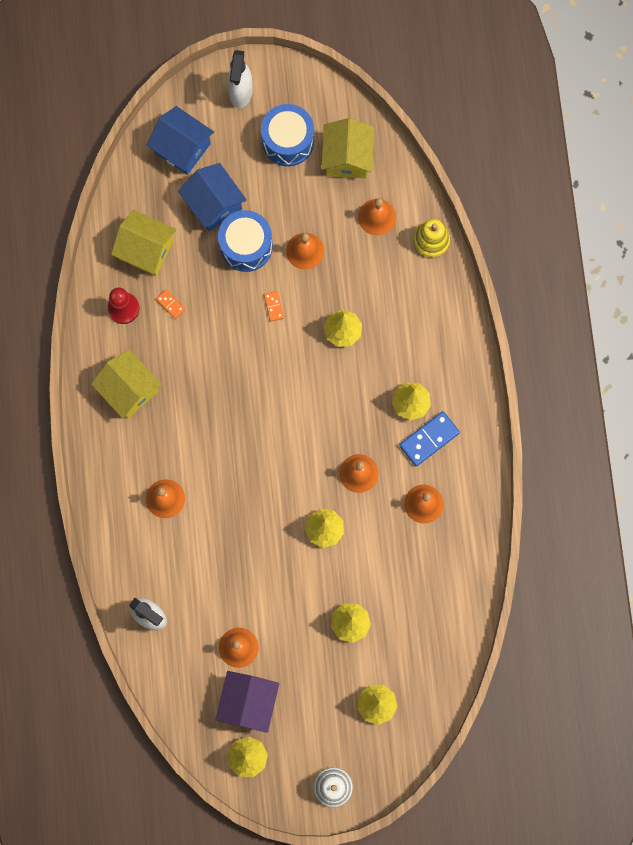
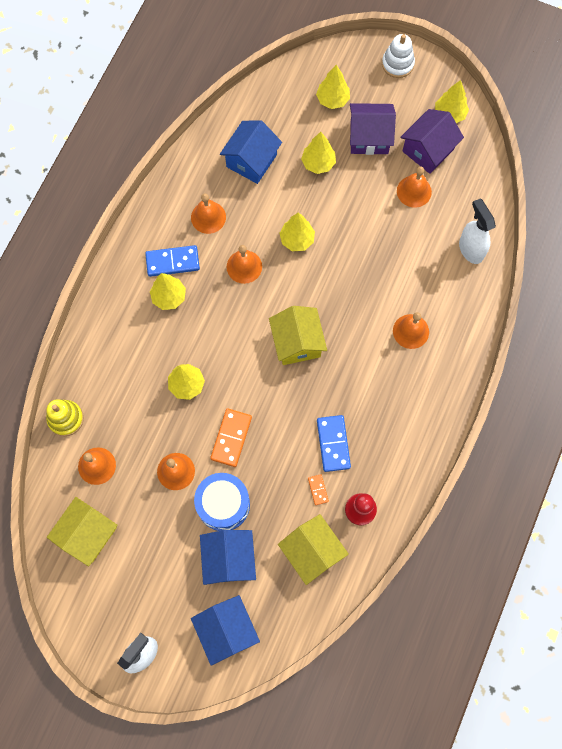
camera: 150 degrees left, 5 degrees down
(129, 390) = (393, 436): yellow house -> yellow house (297, 342)
(179, 352) = (333, 444): none -> blue domino
(274, 306) = (231, 438): orange domino -> orange domino, size x1.93
(288, 141) = (129, 580): blue drum -> none
(315, 682) = (369, 137): none -> purple house
(418, 588) = (251, 161): none -> blue house

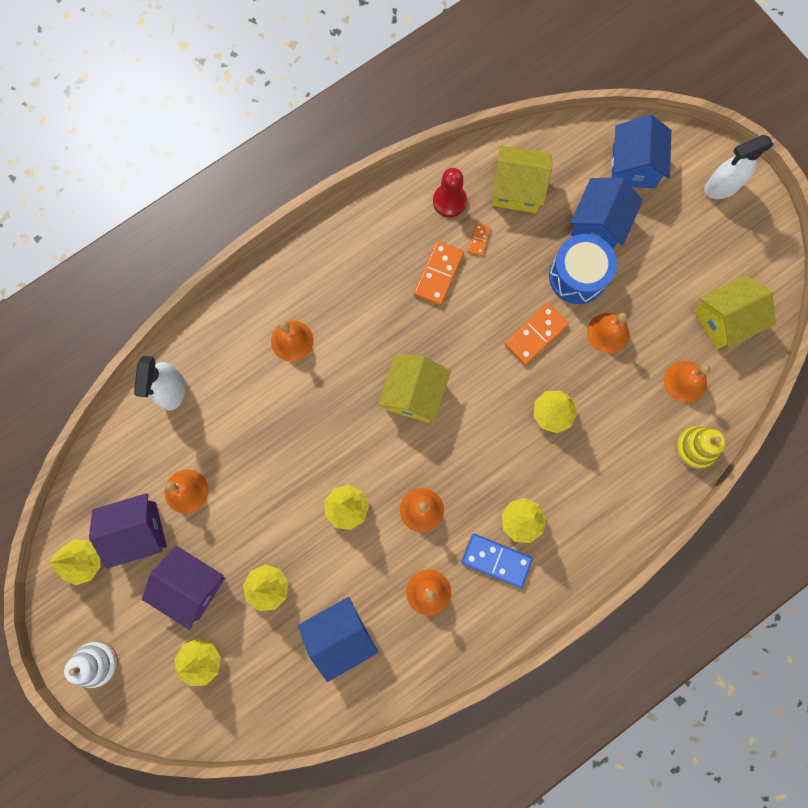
camera: 150 degrees left, 5 degrees up
(312, 551) = (517, 189): yellow house -> yellow house turned 75 degrees counterclockwise
(333, 444) = (438, 274): blue domino -> orange domino

